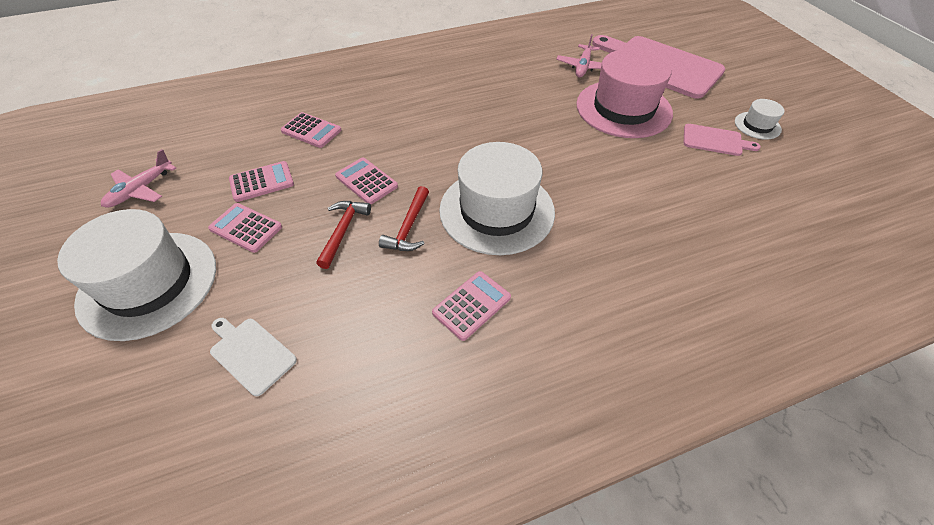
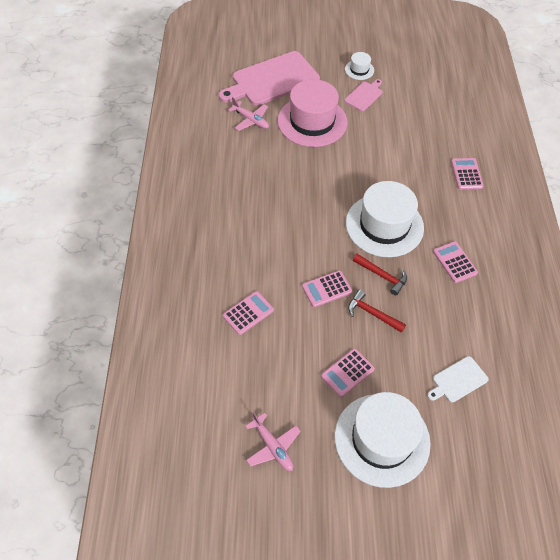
camera: 70 degrees left, 5 degrees up
(262, 182) = (299, 356): pink calculator -> pink calculator (466, 174)

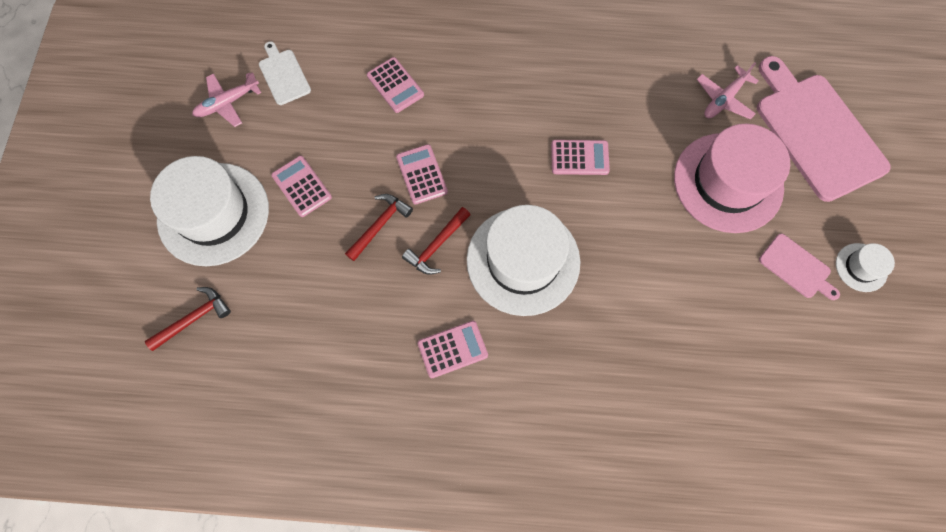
camera: 95 degrees right, 15 degrees up
(458, 380) = (271, 315): white cutting board -> white cutting board (283, 75)
(466, 174) = (625, 405): pink calculator -> pink calculator (579, 158)
(473, 438) = (194, 318): none -> red hammer

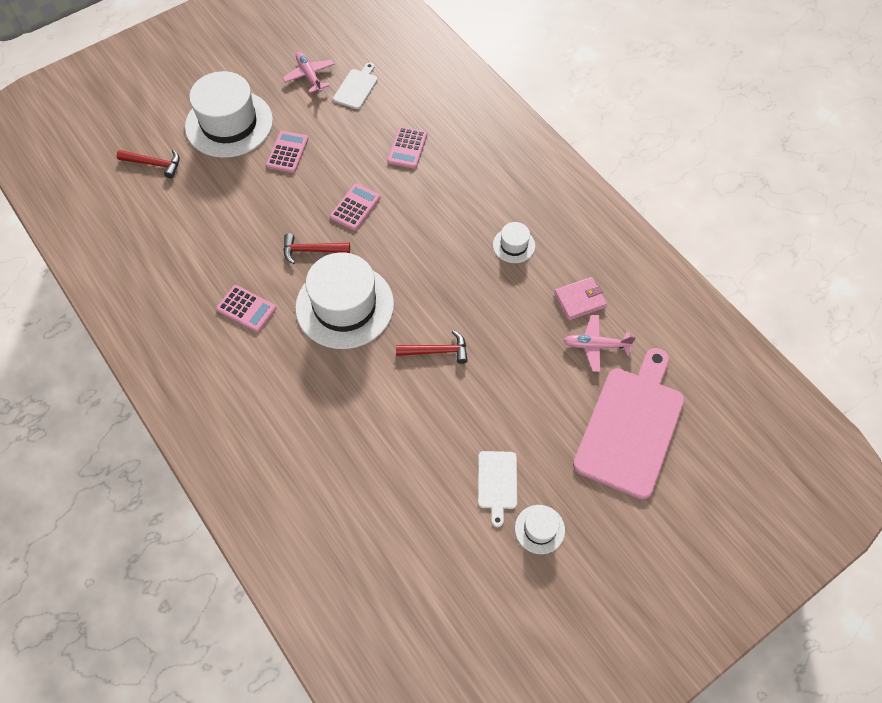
camera: 50 degrees right, 10 degrees down
(227, 103) = (309, 76): pink plane -> pink plane turned 45 degrees clockwise
(380, 225) = (298, 210): red hammer -> red hammer (437, 351)
(576, 82) = (514, 245): none -> white hat
(579, 158) = (455, 287): pink calculator -> none
(671, 77) = (580, 300): none -> pink wallet
(728, 182) = (526, 392): pink hat -> none
(797, 268) = (497, 483): pink cutting board -> white cutting board

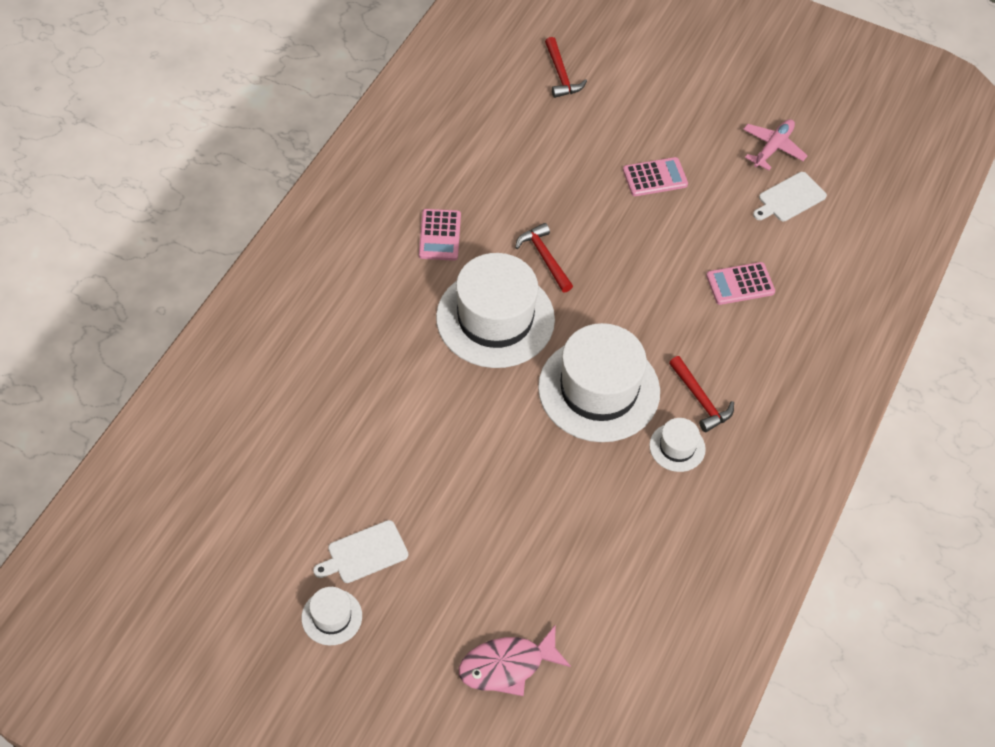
camera: 60 degrees right, 5 degrees down
(229, 123) = (655, 110): white hat -> white hat (599, 389)
(355, 207) = (625, 271): pink calculator -> none
(356, 87) = (789, 198): white cutting board -> white cutting board turned 150 degrees clockwise
(437, 351) = (491, 428): red hammer -> red hammer (700, 400)
(580, 300) = (645, 547): pink wallet -> none
(595, 346) = (592, 587): pink plane -> none
(631, 426) = (507, 666): pink cutting board -> pink fish

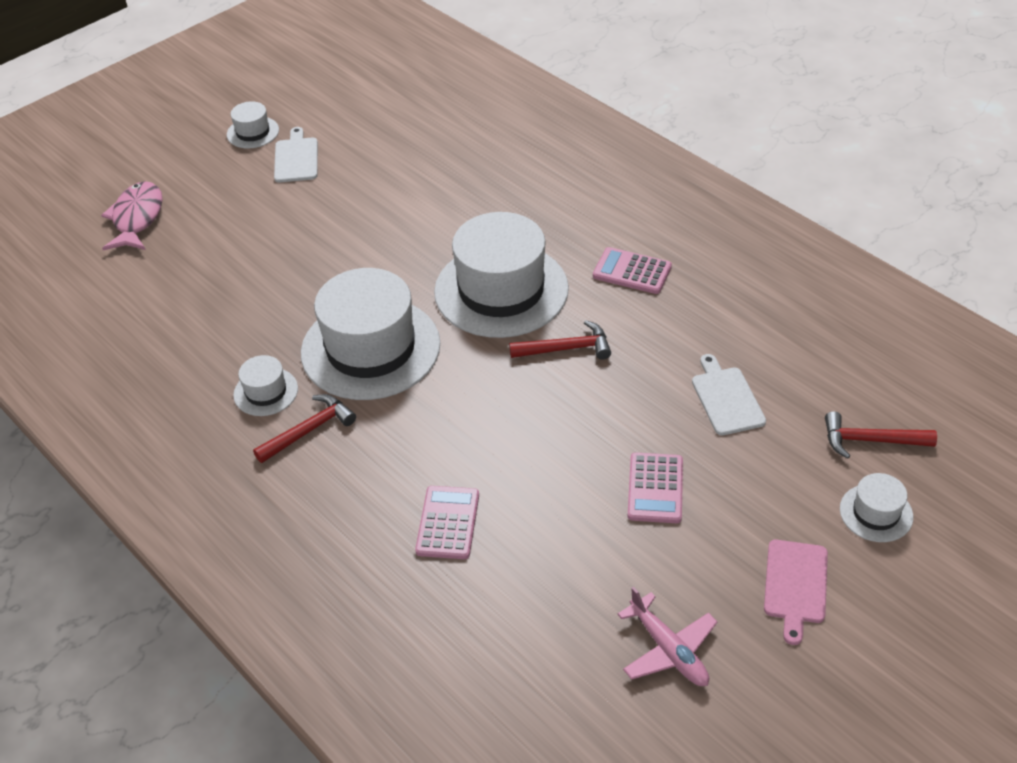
camera: 115 degrees right, 10 degrees down
(621, 66) = (876, 513): none -> white hat
(696, 97) = (795, 585): none -> pink cutting board
(700, 400) = (309, 430): red hammer -> red hammer turned 150 degrees clockwise
(789, 198) = (566, 635): white cutting board -> white cutting board (726, 398)

